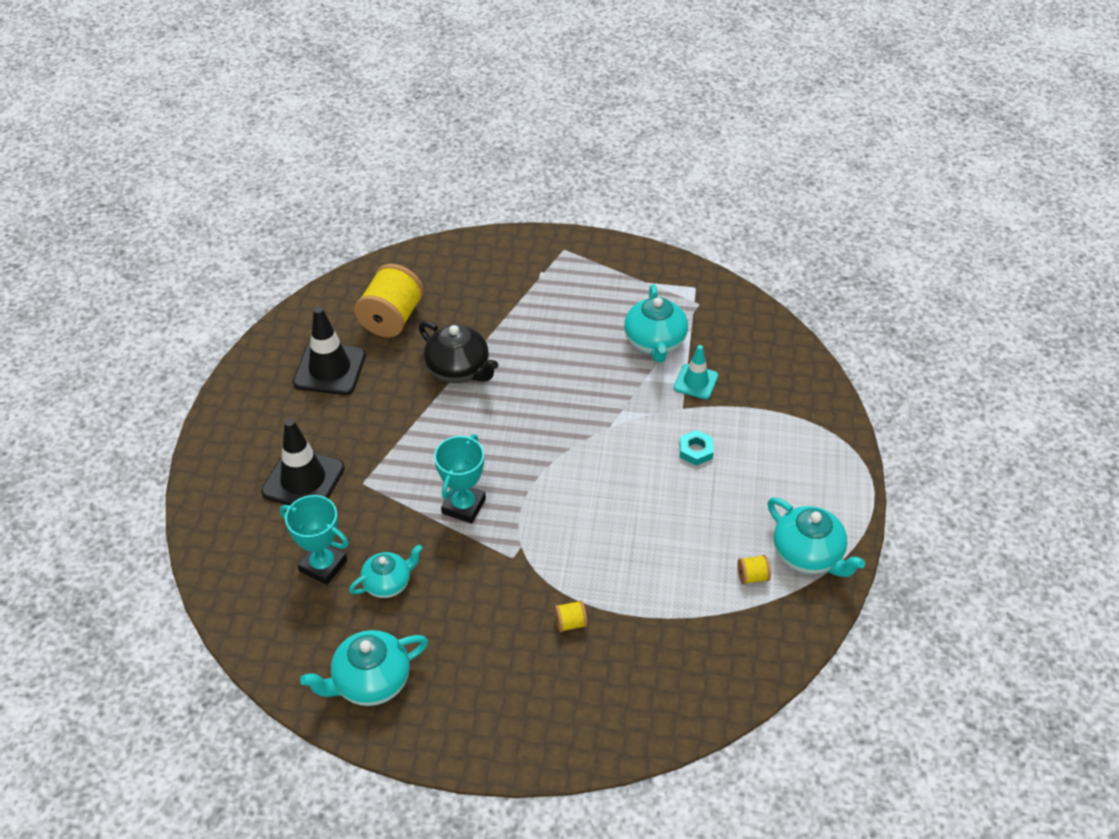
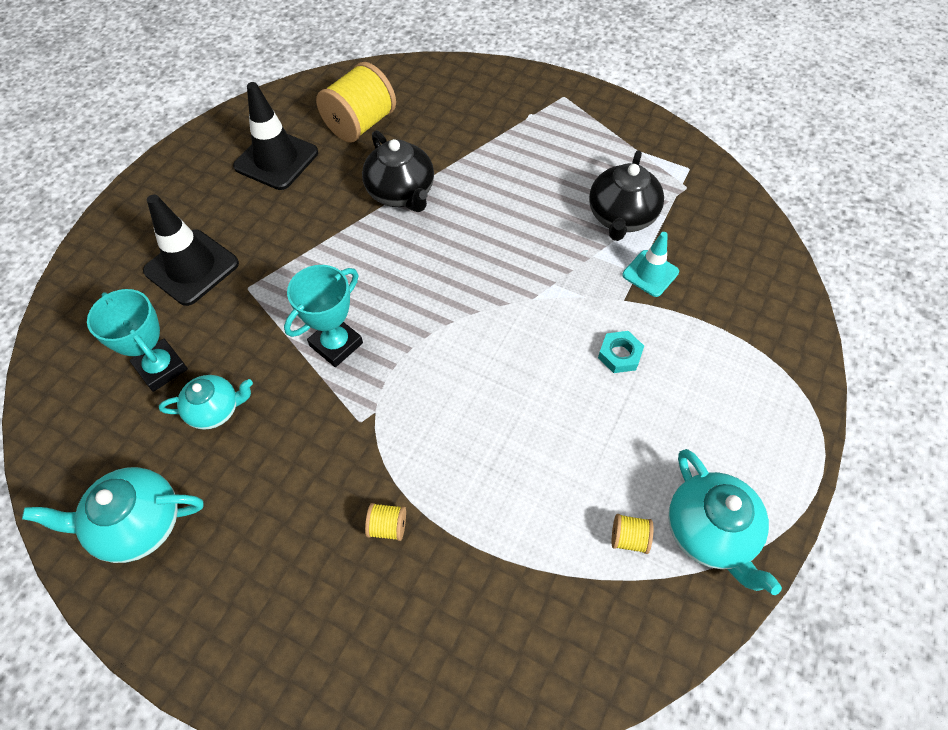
camera: 20 degrees right, 10 degrees up
(655, 342) = (621, 217): turquoise teapot -> black teapot

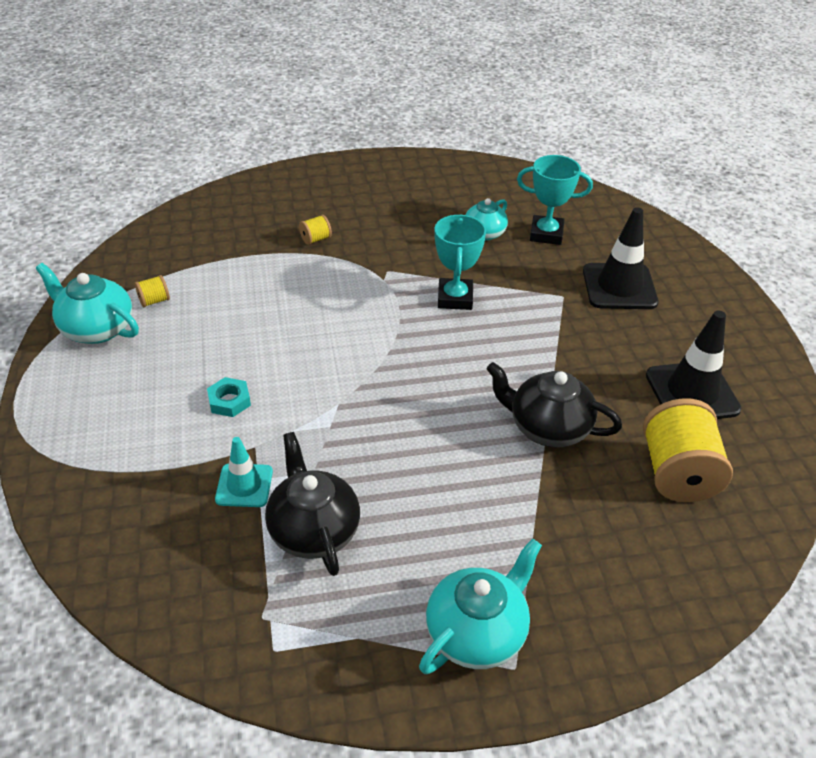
camera: 140 degrees right, 15 degrees down
(137, 524) = (454, 181): turquoise teapot -> turquoise teapot (477, 632)

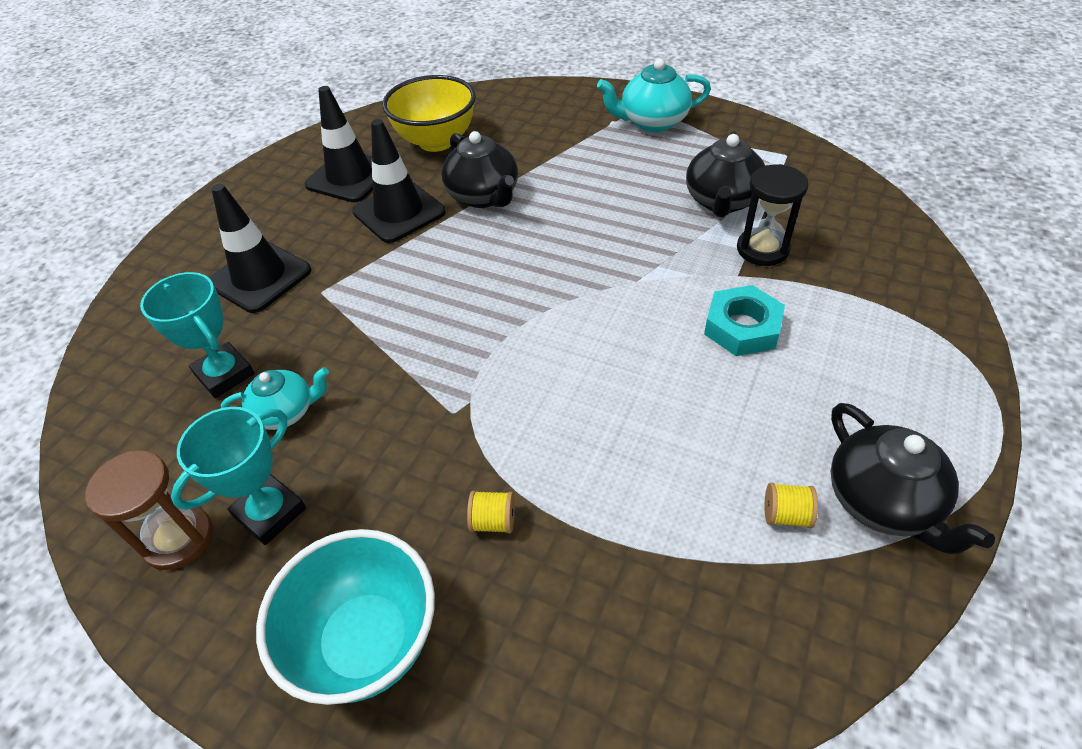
camera: 140 degrees left, 5 degrees up
(96, 329) = (883, 502): turquoise teapot -> black teapot
(229, 401) = (742, 327): turquoise nut -> turquoise nut, size x1.57
(244, 485) = (762, 249): turquoise traffic cone -> black hourglass
(333, 187) = (367, 641): none -> turquoise bowl
(455, 298) = (421, 338): turquoise trophy -> turquoise trophy (270, 513)
(461, 179) = (178, 538): none -> brown hourglass
(598, 378) = (399, 212): none -> black traffic cone
(677, 473) = (436, 141): yellow spool -> yellow bowl

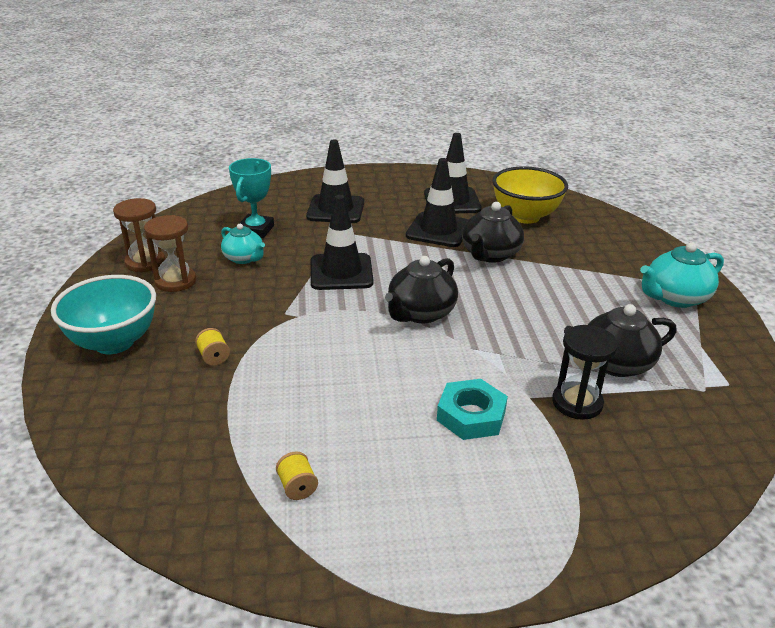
camera: 55 degrees right, 15 degrees down
(270, 513) = (175, 281): turquoise trophy -> brown hourglass
(409, 326) = (341, 272): none -> black traffic cone
(652, 122) = (675, 298): turquoise teapot -> turquoise teapot turned 75 degrees counterclockwise
(883, 502) = (344, 540): black teapot -> black teapot (420, 313)

